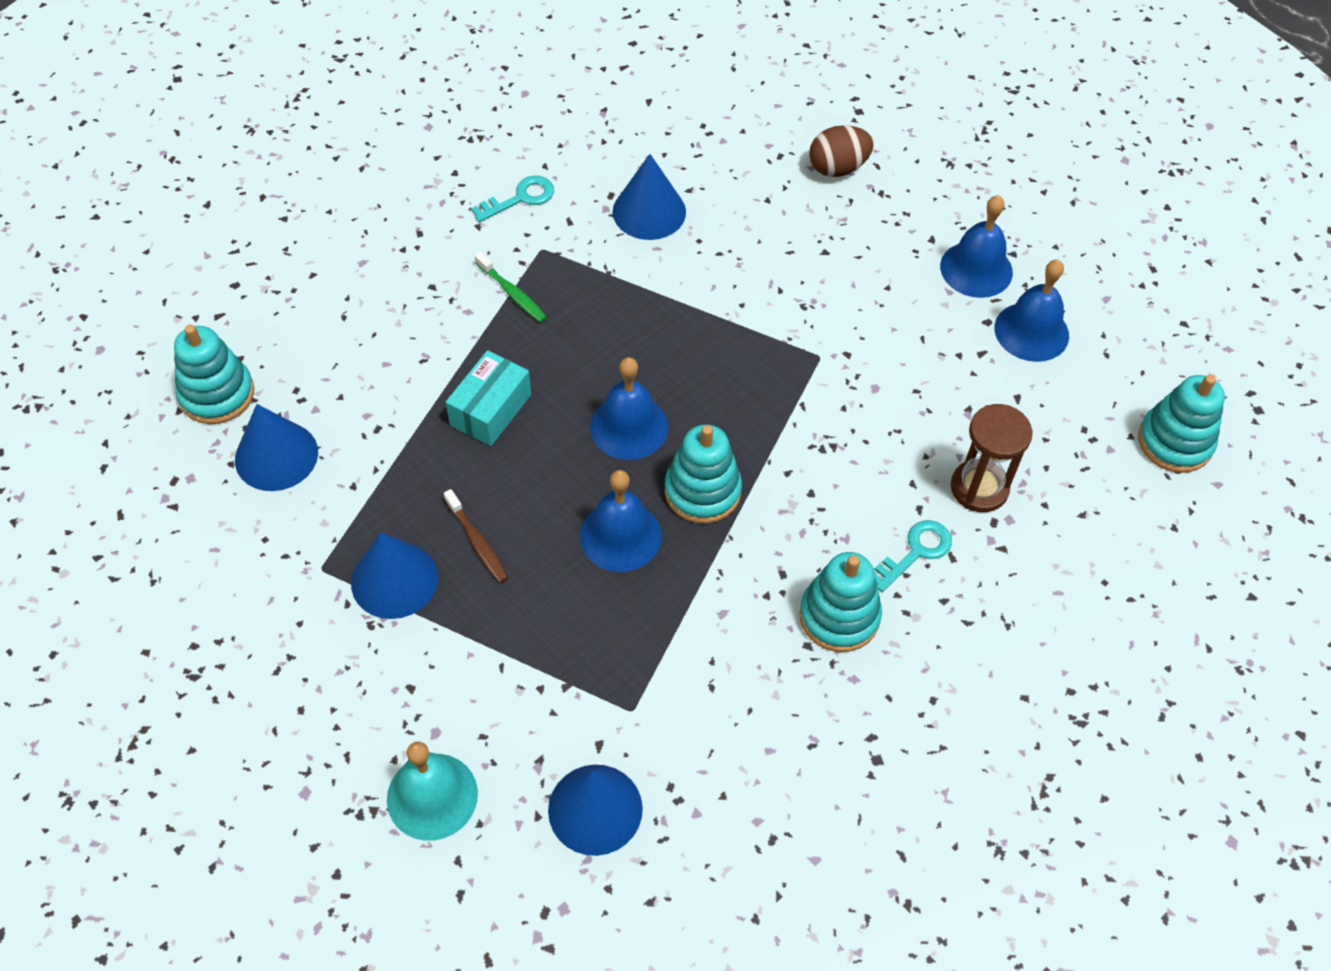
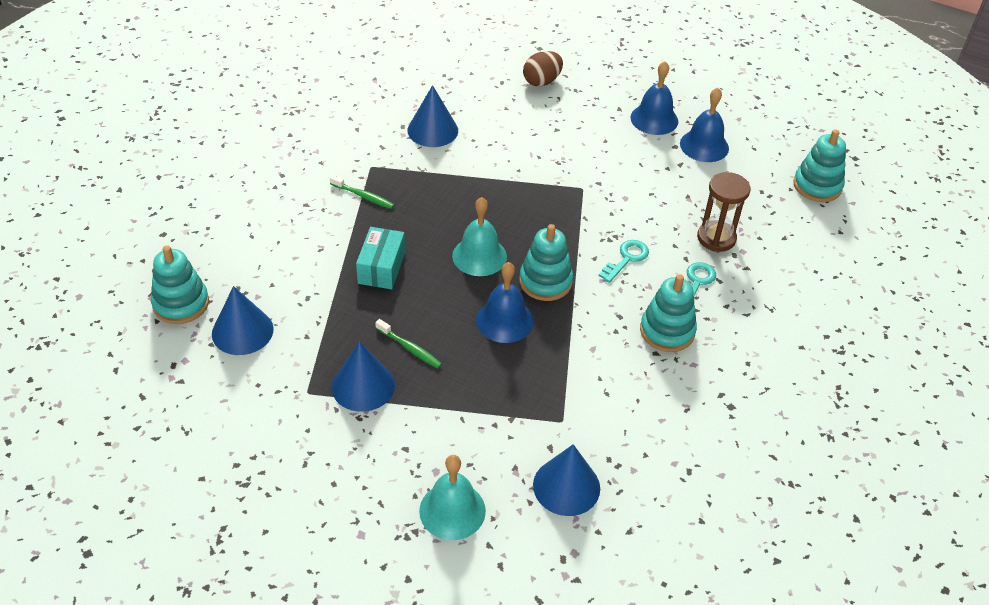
camera: 20 degrees left, 10 degrees down
(477, 542) = (410, 348): brown toothbrush -> green toothbrush
(520, 198) = (342, 140): turquoise key -> turquoise key (626, 259)
(629, 427) = (479, 256): blue bell -> turquoise bell

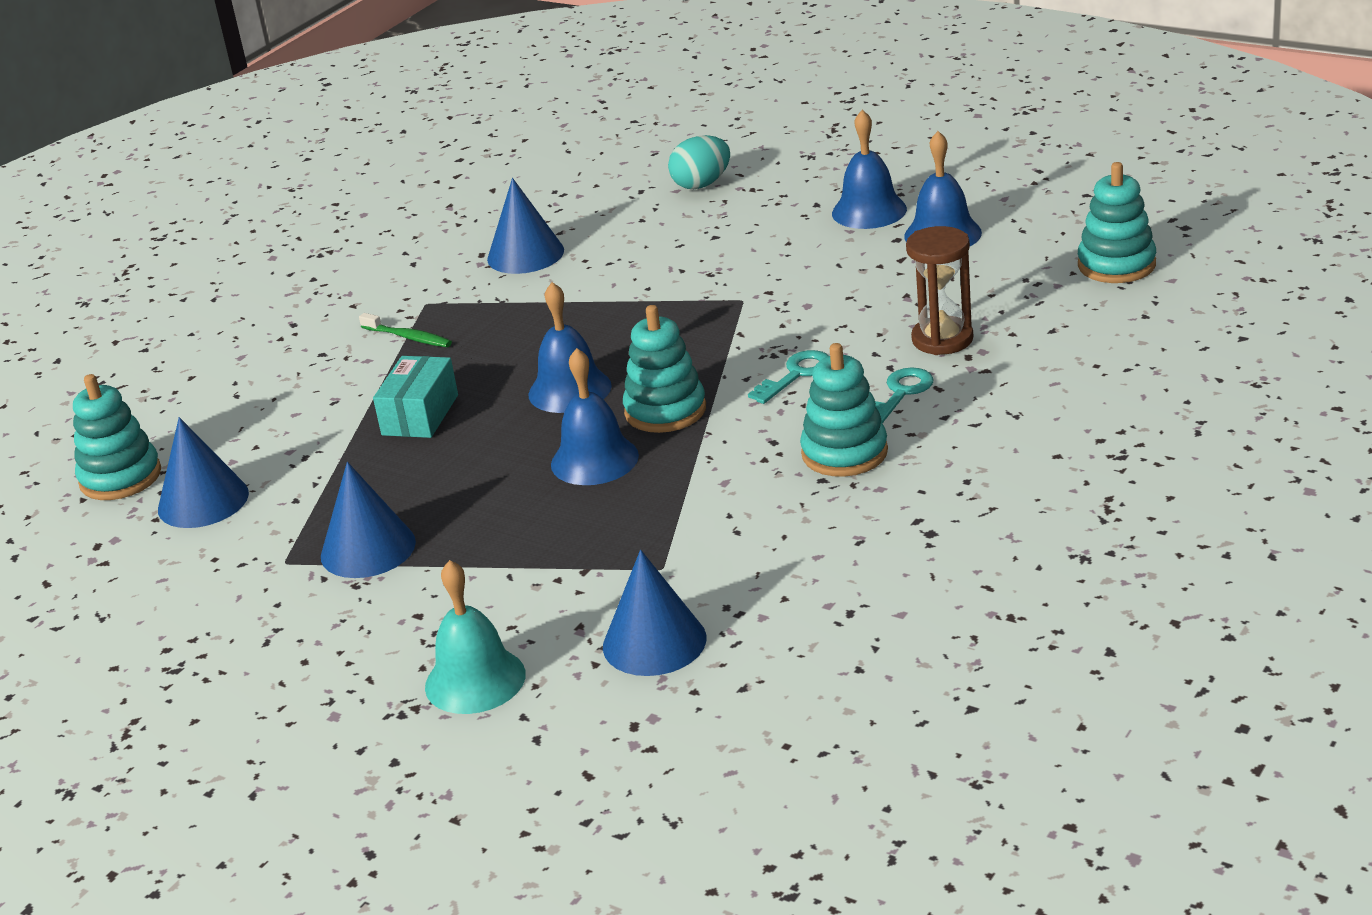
camera: 10 degrees right, 15 degrees down
(410, 348) = (445, 502): green toothbrush -> none
(479, 256) = (569, 390): turquoise bell -> blue bell
(542, 81) = (702, 184): brown egg -> turquoise egg

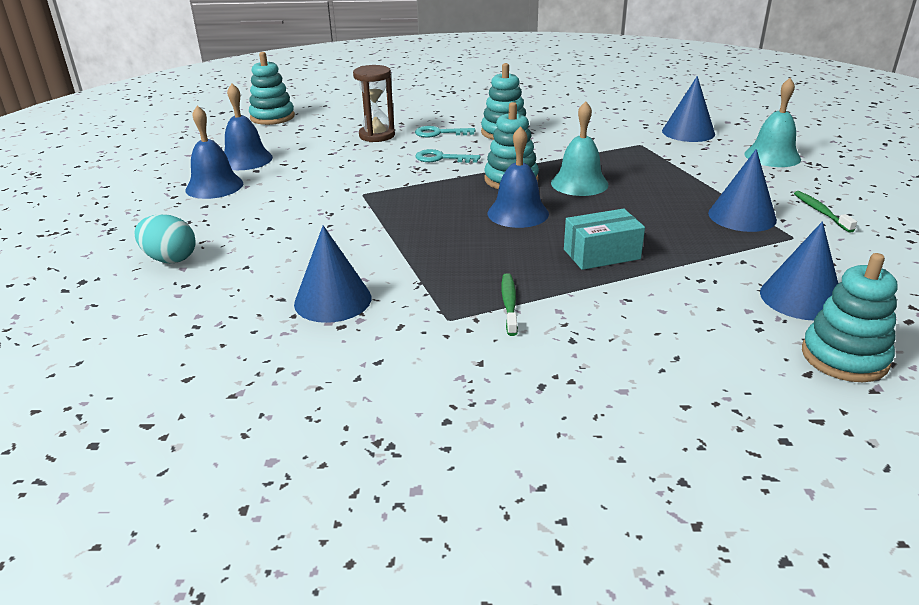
camera: 125 degrees left, 0 degrees up
(298, 619) = (820, 212): none -> green toothbrush
(594, 460) = (579, 183): blue bell -> turquoise bell

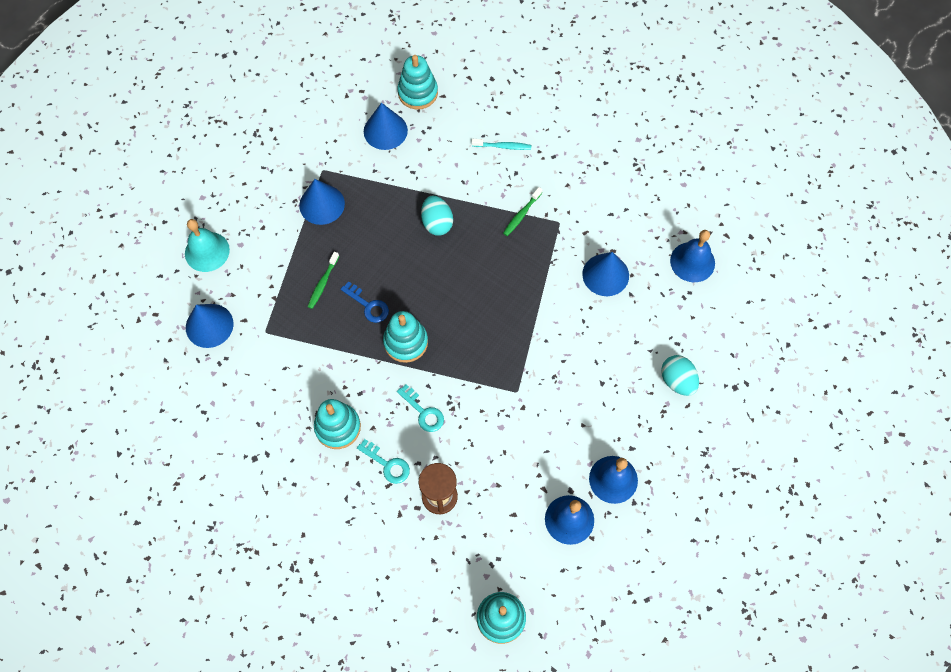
camera: 145 degrees left, 35 degrees up
(518, 213) = (441, 295): blue bell -> blue bell (692, 262)
(579, 183) = (368, 305): turquoise bell -> blue key
(601, 254) = (437, 223): turquoise box -> turquoise egg
(630, 359) = (503, 146): none -> turquoise toothbrush
(820, 212) = (275, 179): green toothbrush -> green toothbrush (323, 283)

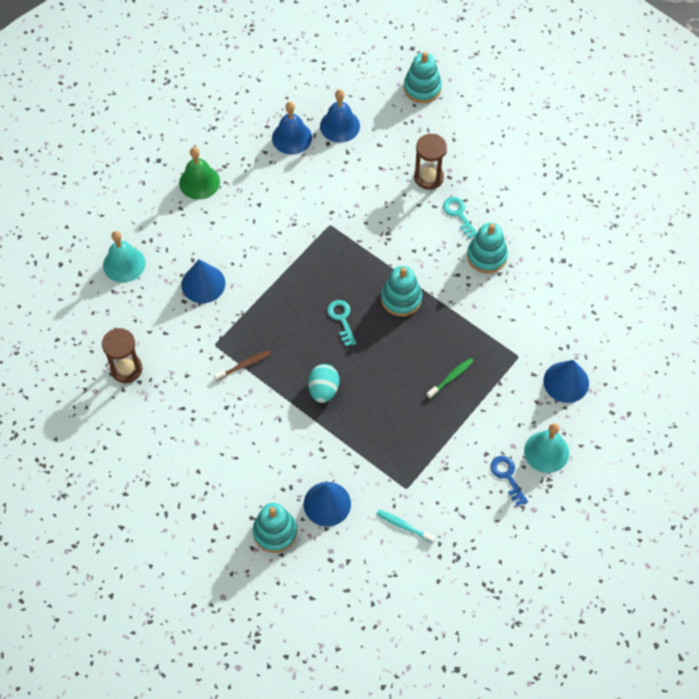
camera: 155 degrees left, 5 degrees down
(322, 204) = (421, 453): blue cone -> none
(368, 305) = (419, 342): blue key -> blue key (507, 476)
(423, 412) = (412, 240): turquoise key -> turquoise key (341, 319)
(503, 146) = (223, 438): turquoise toothbrush -> turquoise toothbrush (404, 526)
(521, 214) = (244, 365): green toothbrush -> brown toothbrush
(624, 168) = (126, 369): none -> brown hourglass
(677, 381) = (199, 182): turquoise egg -> green bell
(692, 262) = (124, 264): blue bell -> turquoise bell

